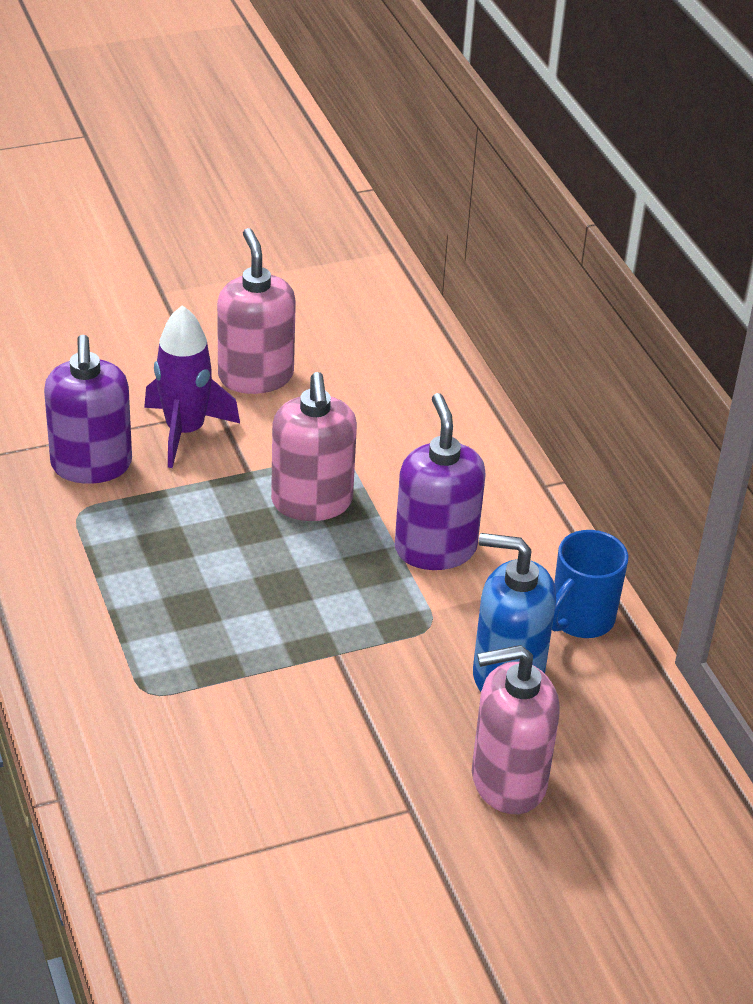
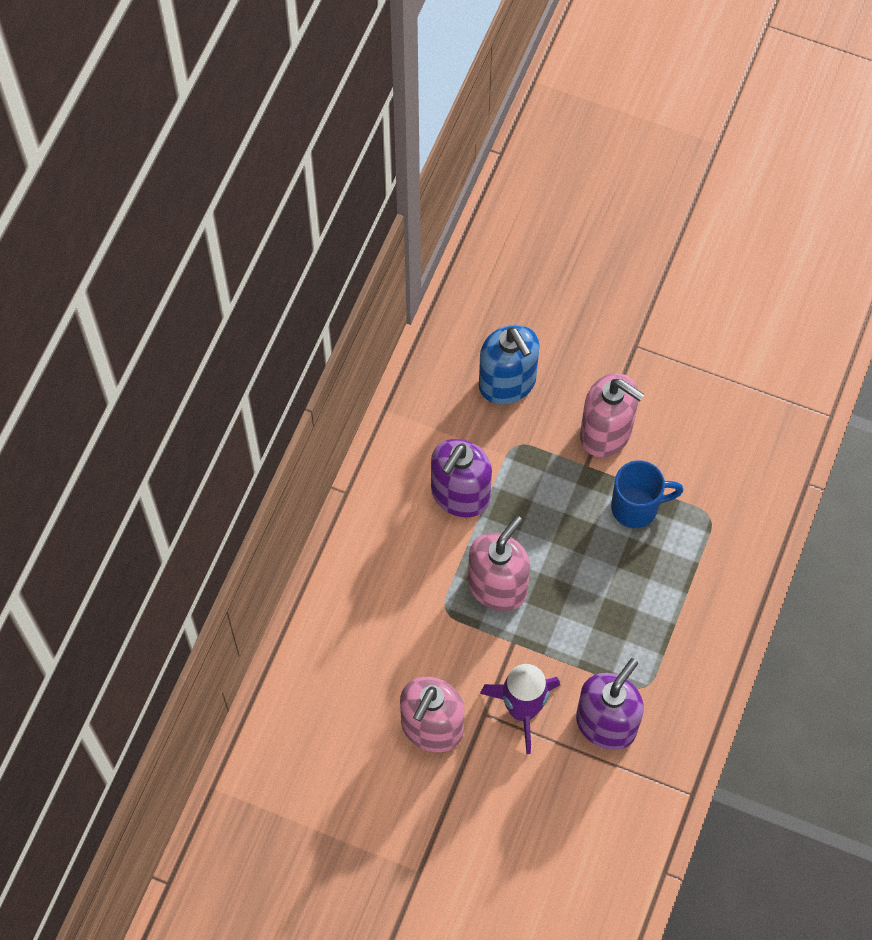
camera: 135 degrees left, 25 degrees up
(507, 781) = (572, 324): pink soap dispenser -> pink soap dispenser (606, 433)
(580, 619) = (431, 386): blue mug -> blue mug (637, 507)

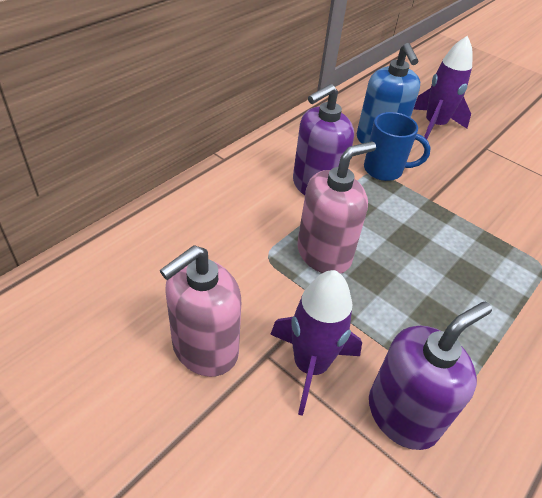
camera: 15 degrees right, 20 degrees down
(567, 327) = (434, 125): none -> purple rocket
(606, 433) = (453, 186): pink soap dispenser -> none
(637, 507) = (472, 239): blue mug -> blue mug (385, 170)

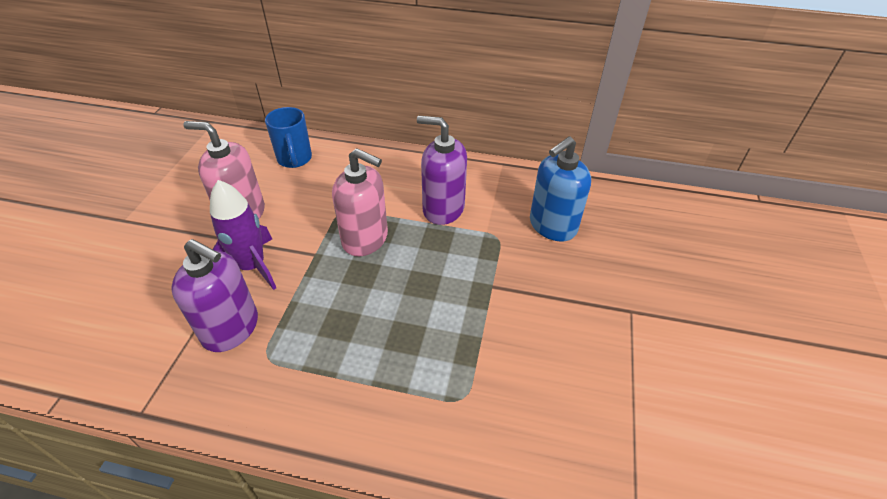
camera: 65 degrees right, 0 degrees up
(385, 170) = (507, 243): blue mug -> blue mug (294, 159)
(434, 125) = (624, 259): purple rocket -> none

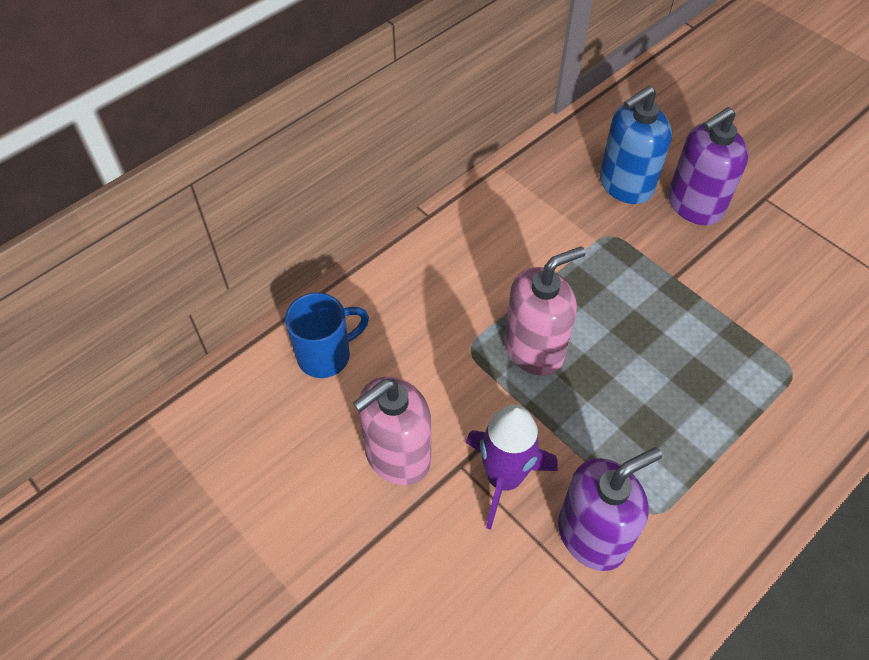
camera: 55 degrees left, 10 degrees up
(294, 159) = (326, 355): blue mug -> blue mug turned 45 degrees counterclockwise
(443, 209) = (535, 256): purple soap dispenser -> purple soap dispenser (694, 205)
(552, 226) = (625, 185): blue soap dispenser -> blue soap dispenser turned 60 degrees clockwise

